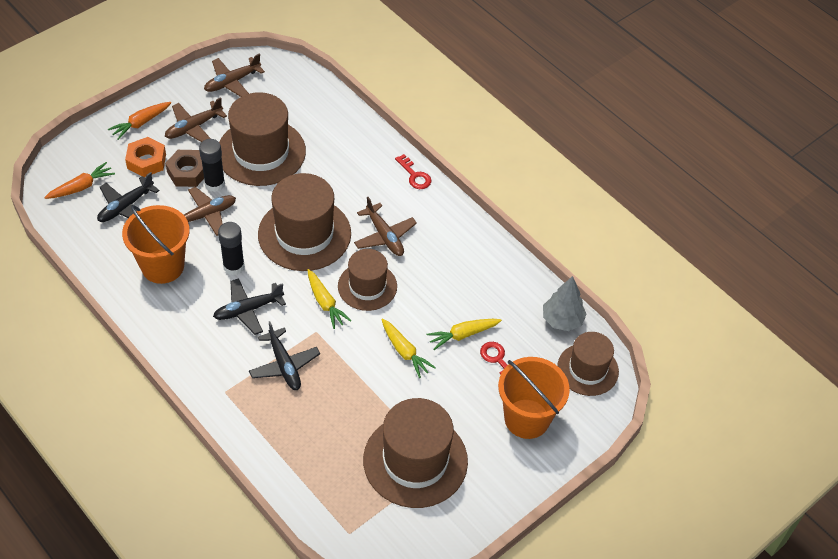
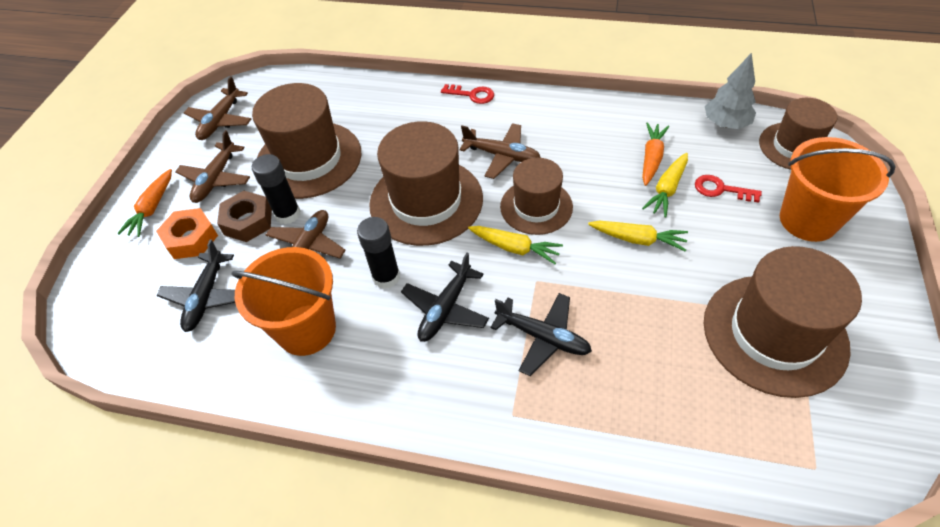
camera: 30 degrees left, 0 degrees up
(81, 187) = (132, 311): orange carrot -> orange carrot (651, 158)

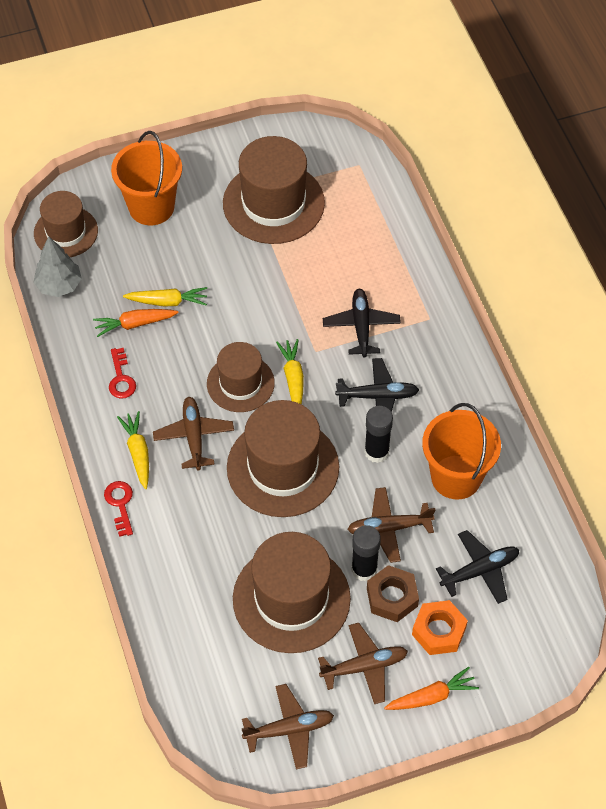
camera: 125 degrees left, 5 degrees up
(637, 239) = (235, 303): yellow carrot -> yellow carrot (138, 453)
(721, 189) = (147, 267): red key -> red key (121, 378)

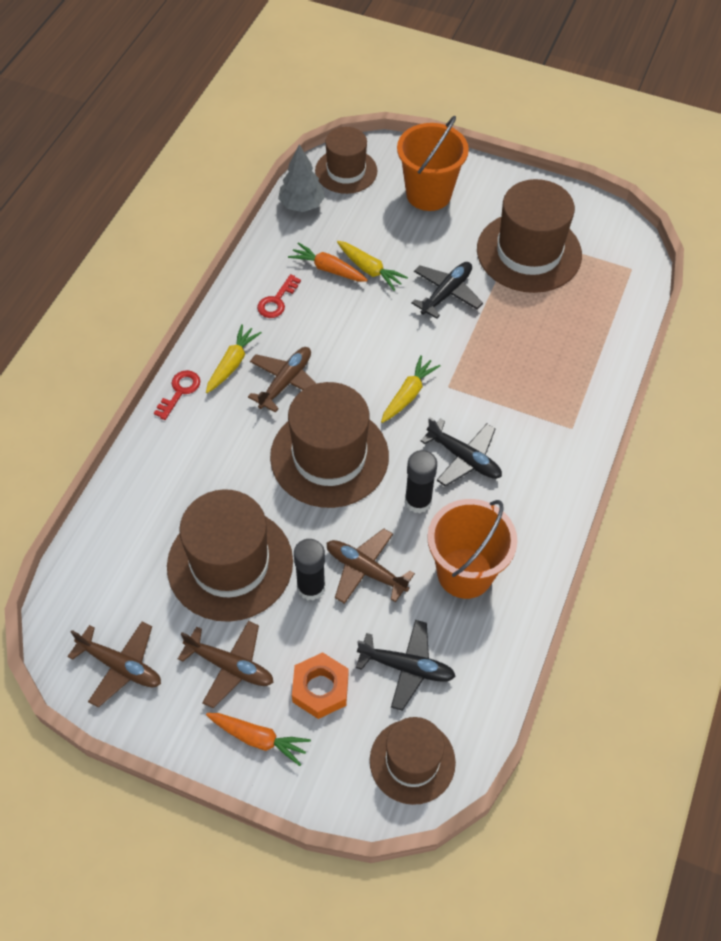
camera: 40 degrees right, 0 degrees up
(240, 383) = (363, 368): brown hat -> brown hat (412, 761)
(361, 326) = (506, 393): black plane -> black plane (446, 293)
(392, 597) = (310, 628): brown nut -> none

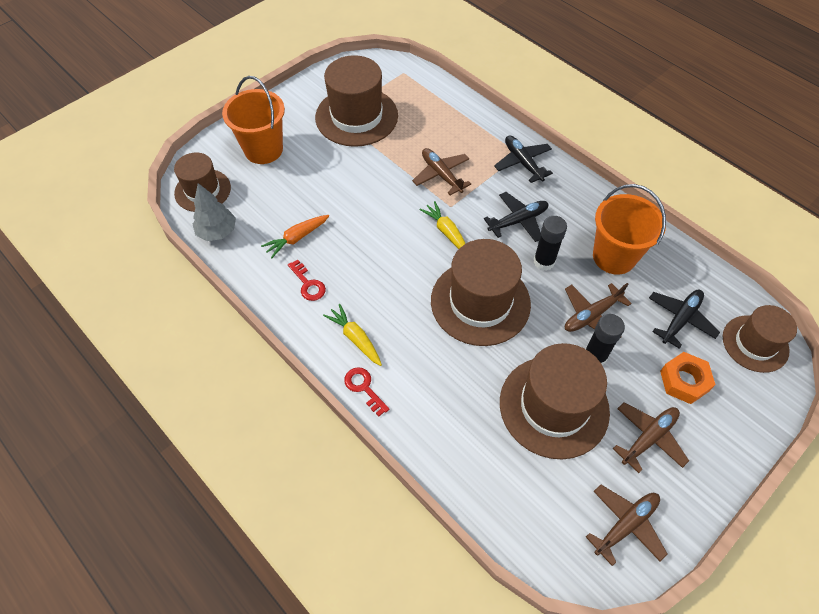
camera: 65 degrees left, 0 degrees up
(258, 738) = (716, 438): orange carrot -> none
(286, 382) = (394, 306): brown plane -> brown plane (441, 175)
(369, 269) = (314, 212): yellow carrot -> none
(446, 293) = (365, 175): black plane -> black plane (522, 162)

